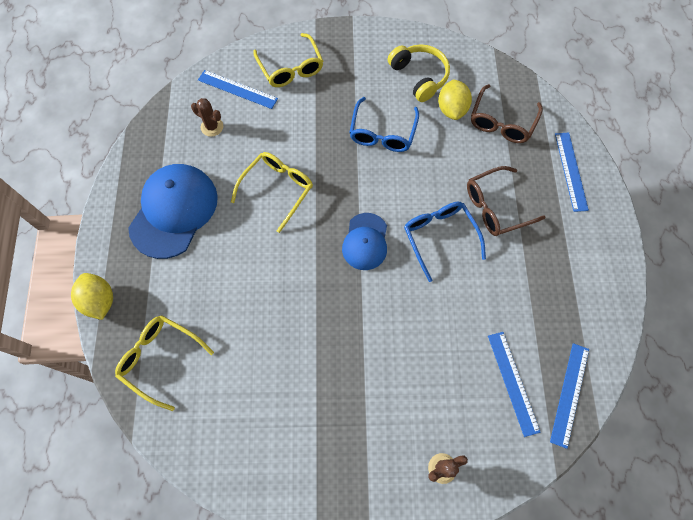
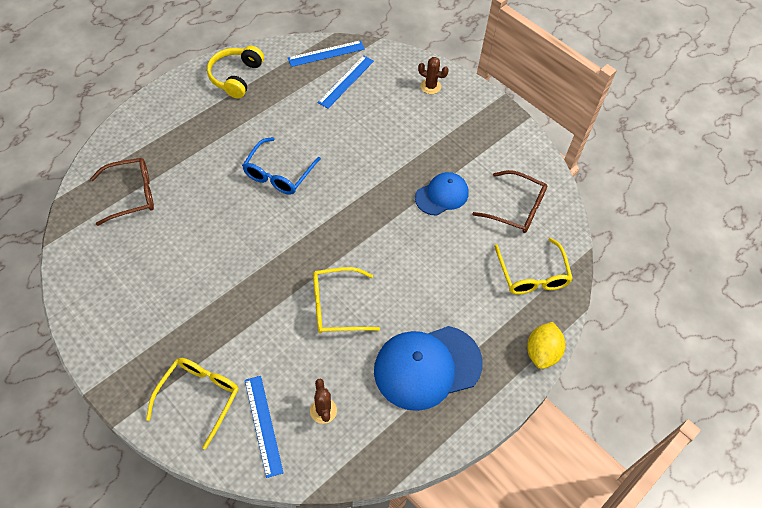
camera: 135 degrees left, 10 degrees down
(365, 241) = (325, 215): blue cap -> blue cap (442, 195)
(382, 133) = (213, 270): blue glasses -> none
(419, 77) = (126, 282): yellow headphones -> yellow headphones (236, 77)
(452, 109) = (145, 236): yellow lemon -> none
(496, 207) = (221, 155): brown glasses -> brown glasses (516, 208)
(570, 171) = (147, 129): blue ruler -> none

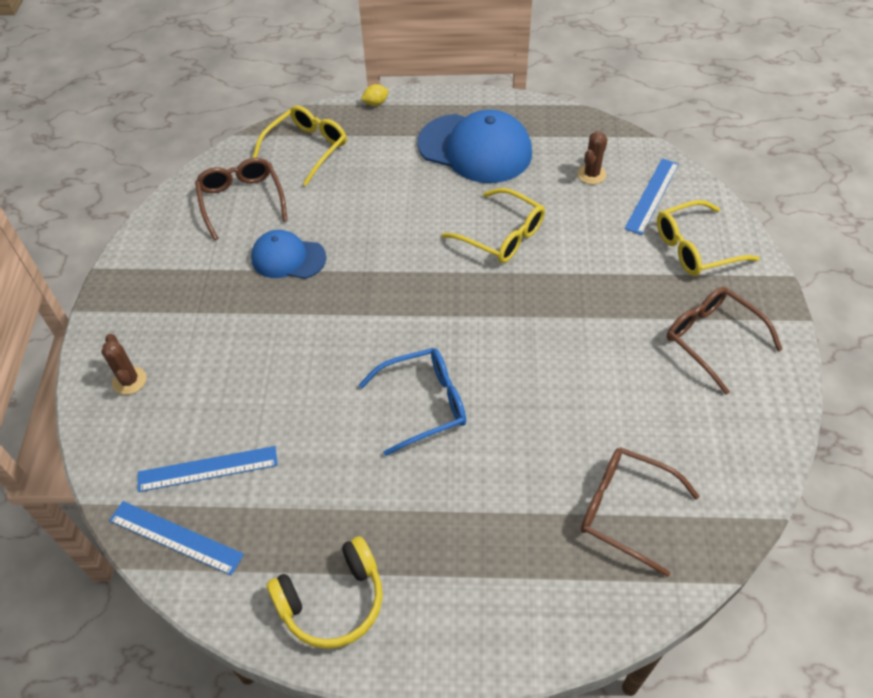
camera: 130 degrees left, 5 degrees down
(143, 328) = (712, 339): none -> brown glasses
(542, 352) = (375, 103): yellow lemon -> yellow lemon, size x0.54

